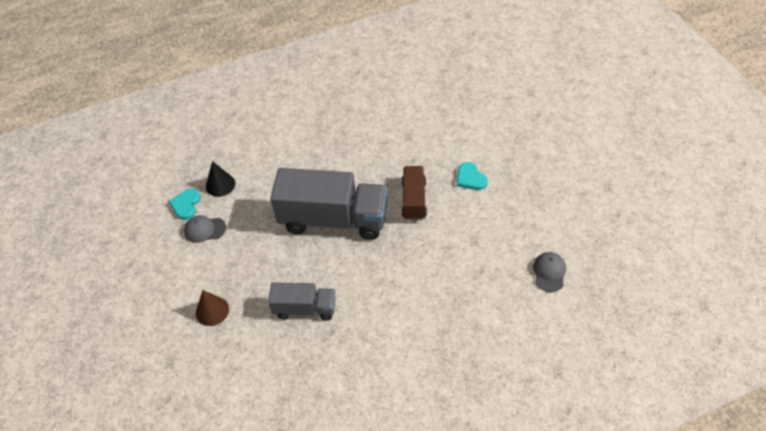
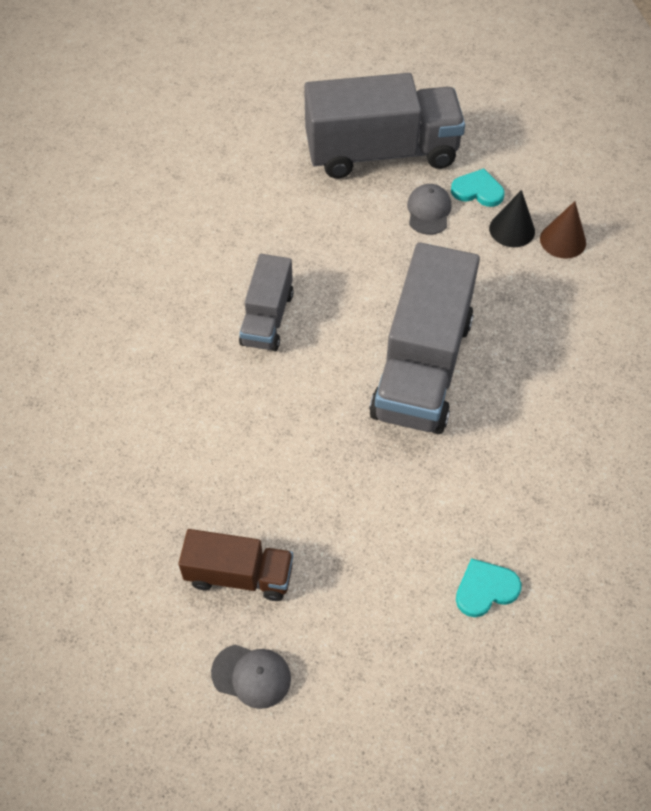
camera: 95 degrees right, 5 degrees up
(147, 263) = (381, 152): none -> grey truck
(212, 311) = (289, 218): brown cone -> brown cone (563, 240)
(414, 200) = (445, 487): brown truck -> brown truck (239, 575)

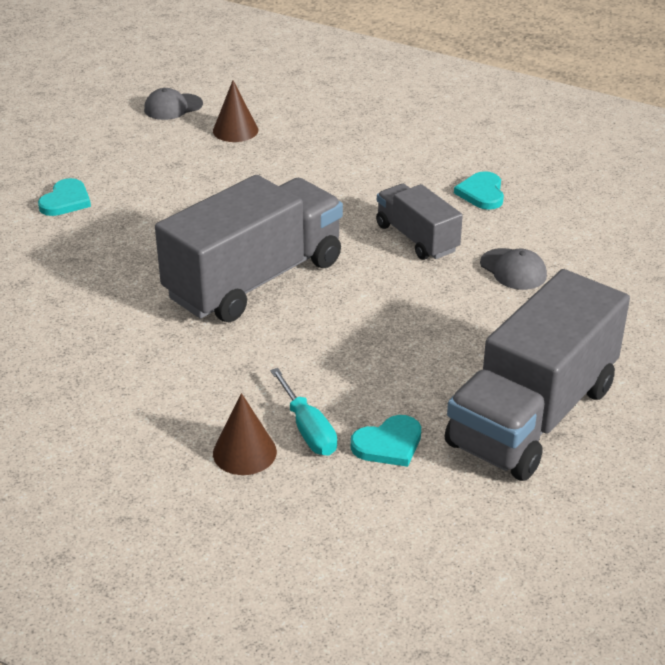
camera: 135 degrees right, 20 degrees down
(162, 324) = (481, 193): none -> turquoise heart
(239, 575) = (235, 130): brown truck -> brown cone
(422, 367) = (254, 279): grey truck -> grey truck turned 75 degrees clockwise
(428, 211) = (408, 392): grey cap -> grey cap (513, 269)
(512, 229) = (307, 429): black cone -> turquoise screwdriver

